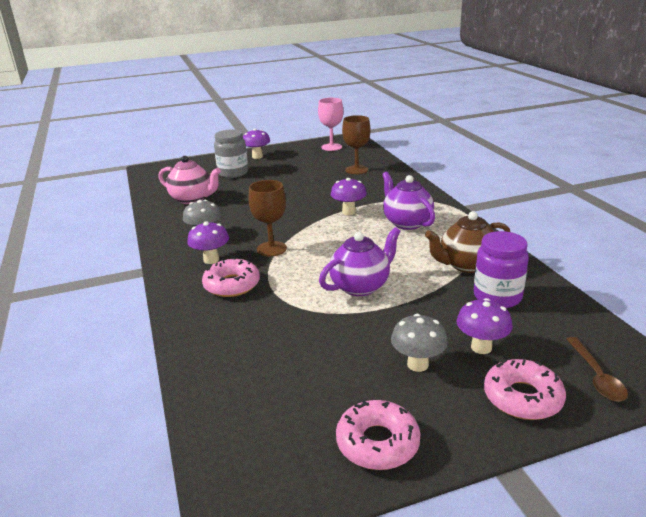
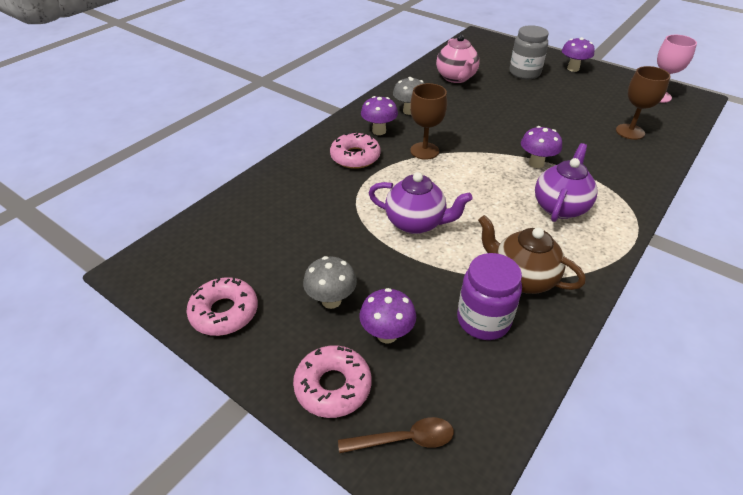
camera: 55 degrees right, 15 degrees up
(596, 377) = (405, 439): brown spoon -> brown spoon turned 150 degrees counterclockwise

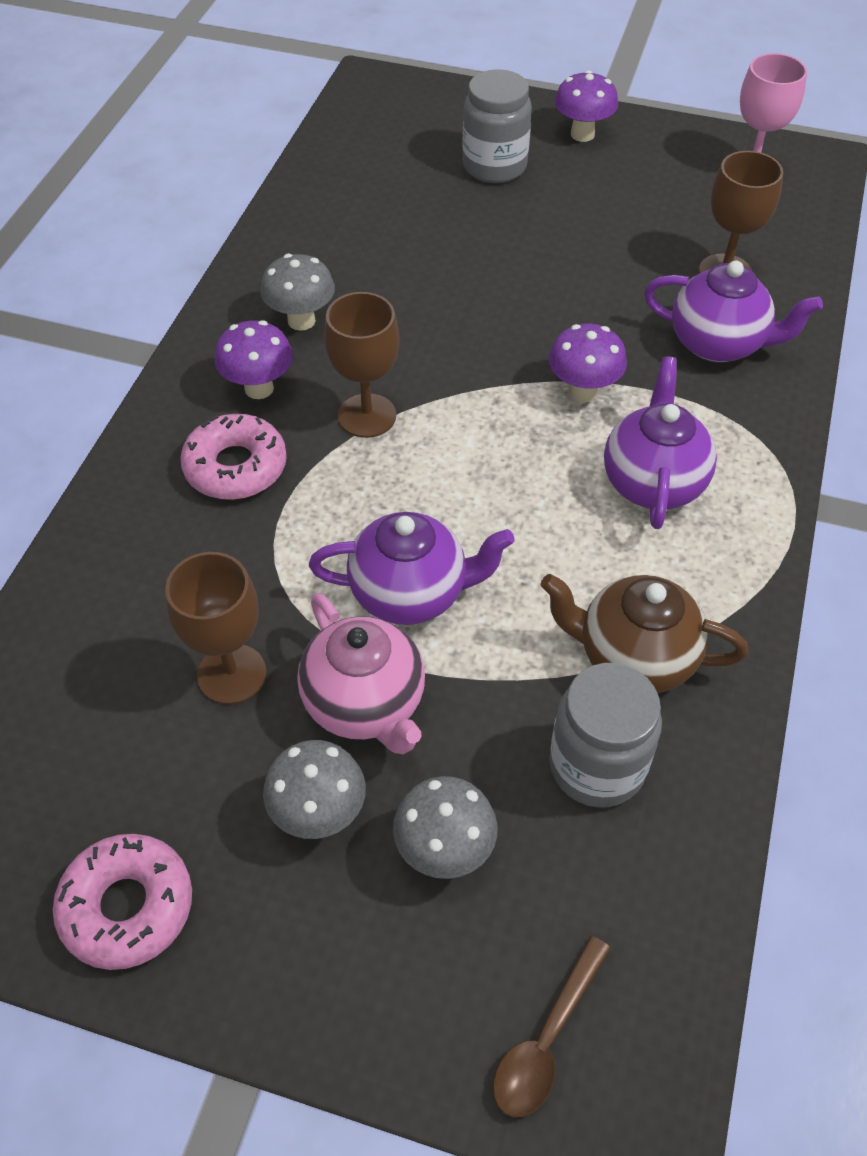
camera: 20 degrees left, 10 degrees up
(316, 233) = (232, 674): none -> brown goblet
(333, 386) = (390, 986): pink donut -> none
(387, 334) = (444, 850): purple mushroom -> grey mushroom
(405, 439) = (546, 1040): brown spoon -> brown spoon turned 150 degrees clockwise
(456, 78) = (365, 209): pink teapot -> pink teapot (365, 704)
(483, 320) = (597, 766): purple jar -> grey jar
(616, 159) = (718, 344): none -> purple teapot

